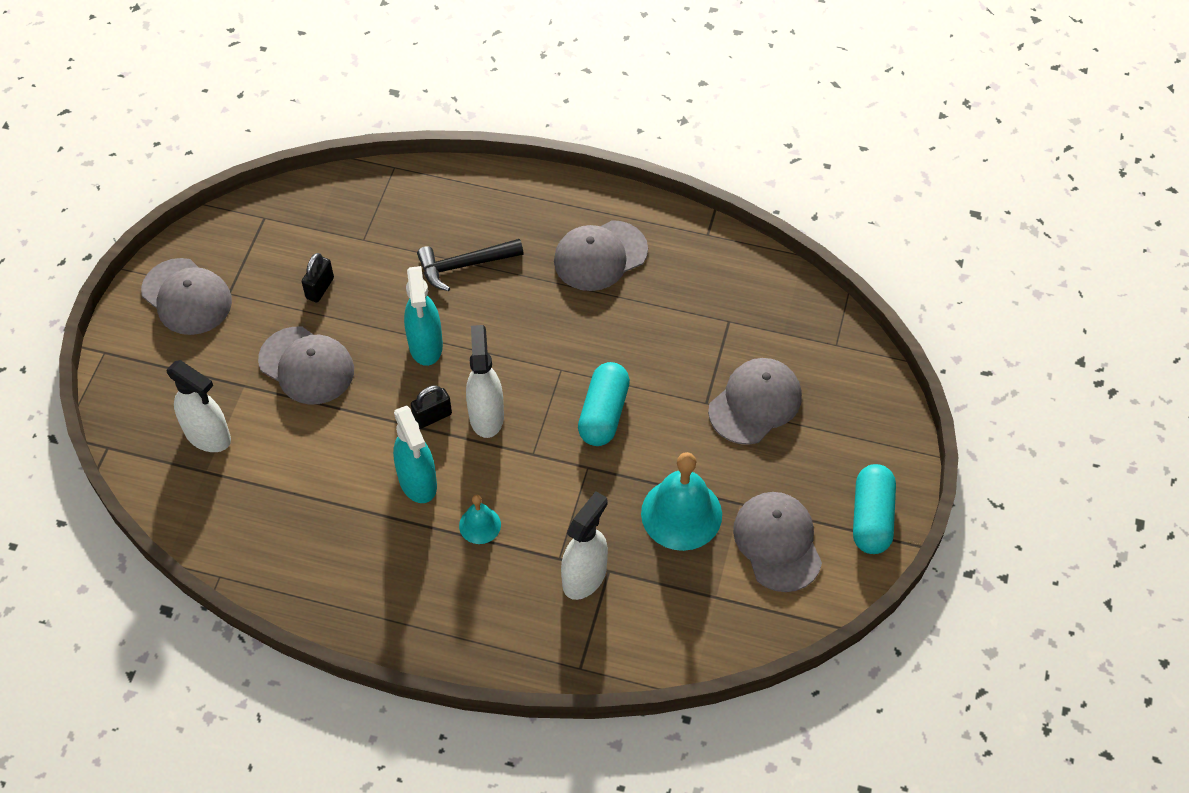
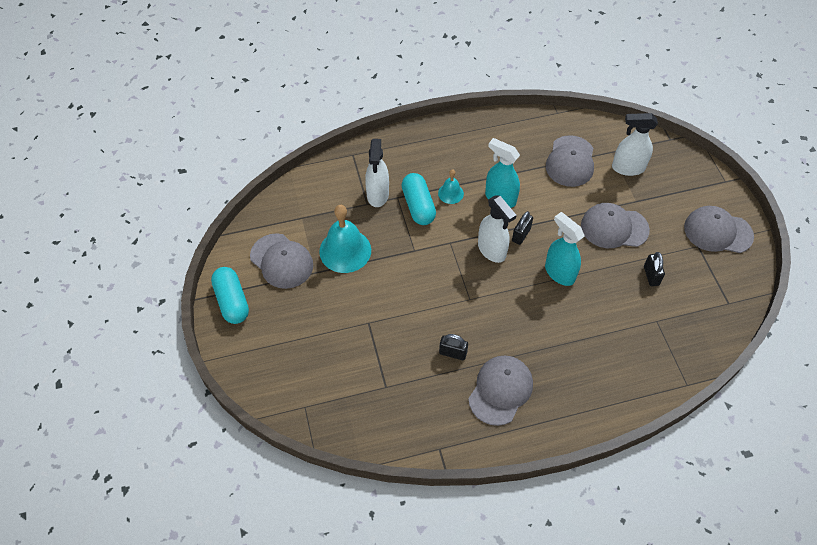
camera: 150 degrees right, 0 degrees up
(464, 265) = (580, 336): black hammer -> none
(603, 413) = (426, 285): turquoise capsule -> turquoise capsule (418, 206)
(626, 319) = (453, 353): none -> black padlock
(755, 403) = (338, 338): grey cap -> grey cap (570, 161)

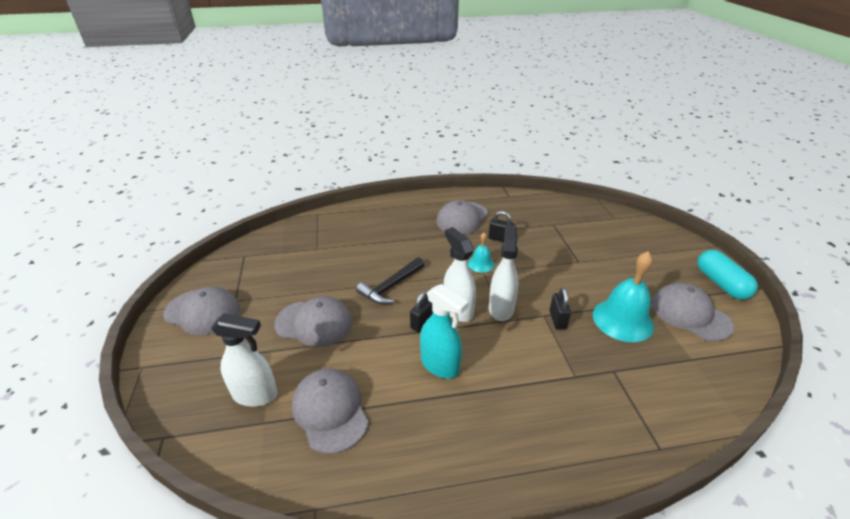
camera: 175 degrees left, 20 degrees down
(378, 195) = (602, 381): white spray bottle -> white spray bottle (501, 308)
(418, 206) = (546, 363): turquoise capsule -> none
(450, 193) = (504, 376): turquoise bell -> turquoise bell (481, 264)
(559, 273) = (391, 286): turquoise spray bottle -> black hammer
(570, 161) = (330, 411): grey cap -> grey cap turned 45 degrees counterclockwise
(651, 276) = (301, 279): black padlock -> black padlock (557, 320)

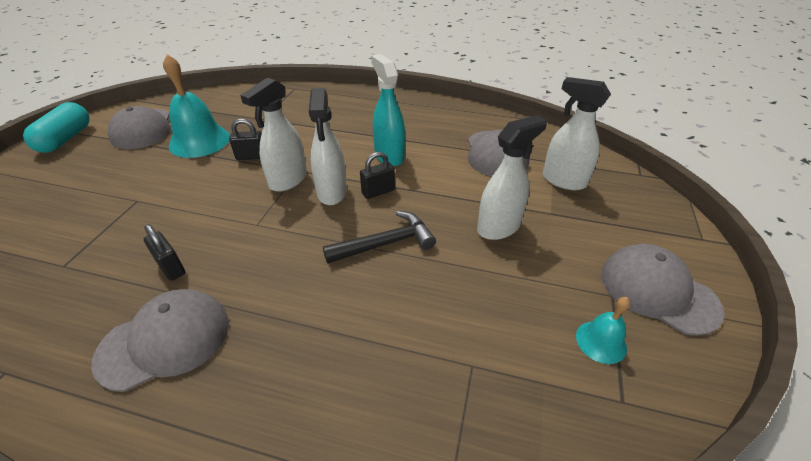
camera: 155 degrees left, 5 degrees up
(314, 323) = (499, 227): grey cap -> white spray bottle
(481, 264) = (246, 236): turquoise bell -> turquoise bell (601, 341)
(557, 320) = (251, 156): black padlock -> black padlock turned 60 degrees clockwise

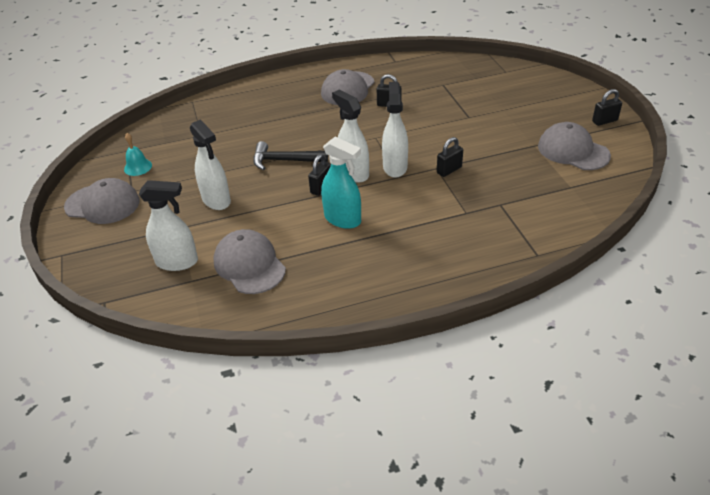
camera: 150 degrees right, 0 degrees up
(65, 139) = (604, 121): turquoise capsule -> black padlock
(199, 141) = (510, 163): turquoise bell -> none
(385, 243) = (285, 161): black hammer -> black hammer turned 60 degrees clockwise
(499, 227) = (216, 200): white spray bottle -> white spray bottle turned 60 degrees counterclockwise

